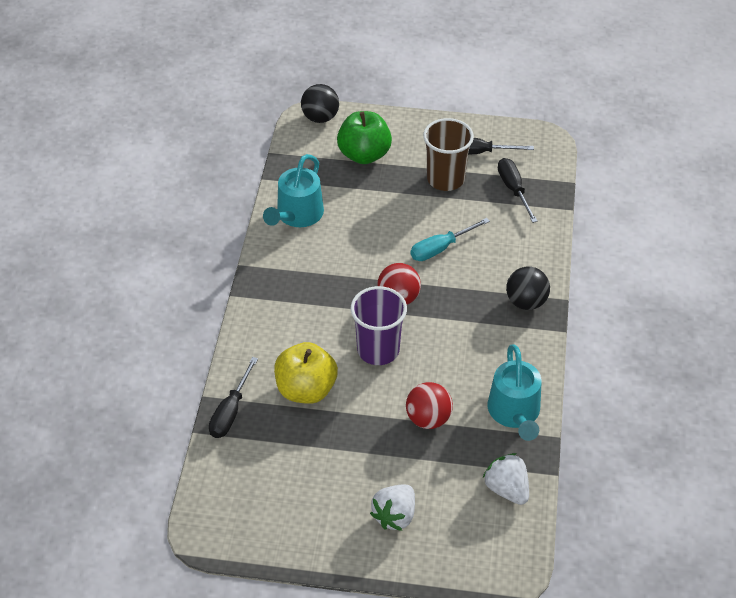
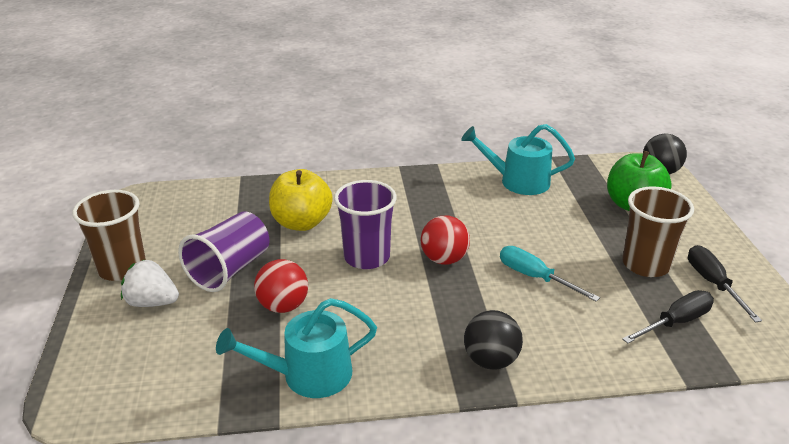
camera: 75 degrees right, 15 degrees down
(231, 411) = (266, 188): black screwdriver -> none
(333, 541) = (122, 268): none -> brown cup
(363, 453) = (230, 269): none -> purple cup
(506, 489) = (191, 384): white strawberry -> none

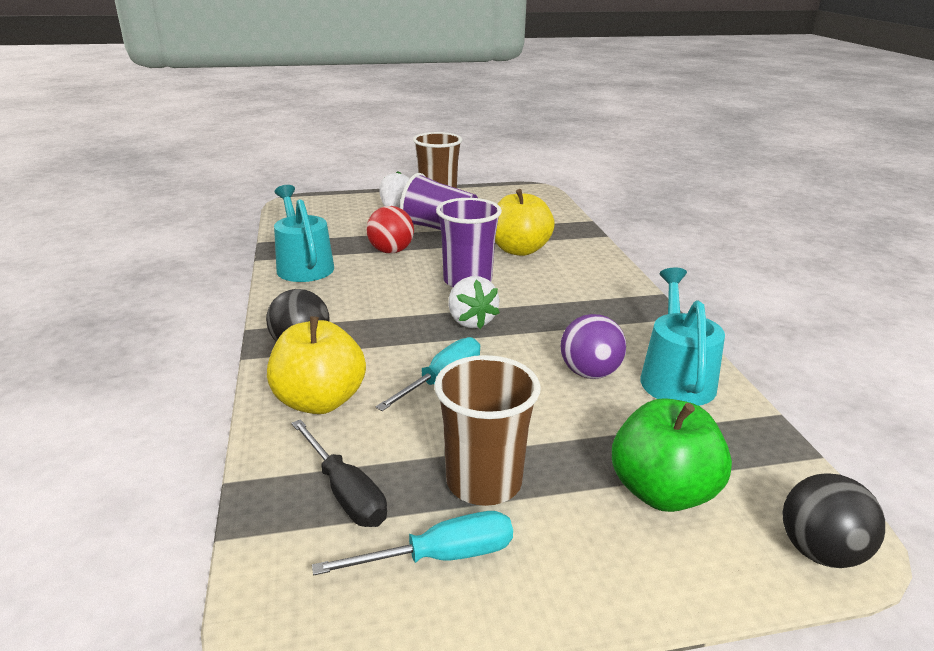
camera: 85 degrees right, 5 degrees down
(444, 259) = (470, 321): red ball -> white strawberry
(517, 212) = (589, 373): none -> purple ball
(576, 341) = (319, 401): none -> yellow apple
(713, 284) = (440, 556): black screwdriver -> turquoise screwdriver

